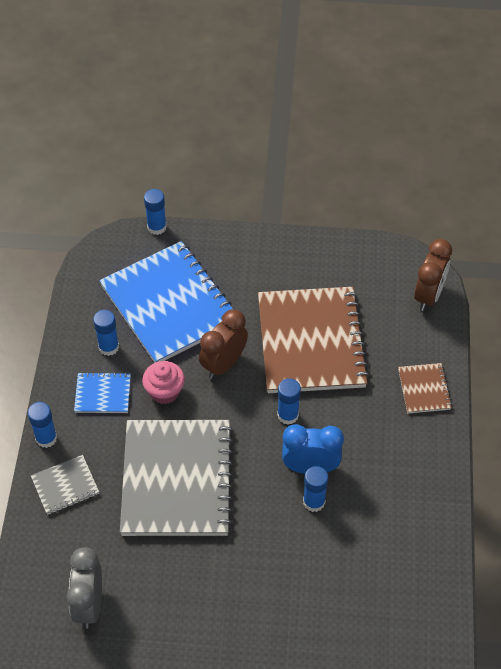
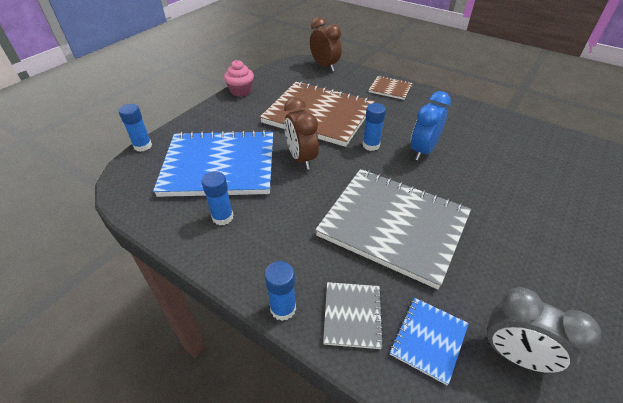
camera: 60 degrees left, 10 degrees down
(103, 394) = (268, 241): blue notebook -> blue notebook (428, 340)
(164, 392) = (299, 199): pink cupcake -> pink cupcake (241, 91)
(314, 502) = (454, 160): blue glue stick -> none

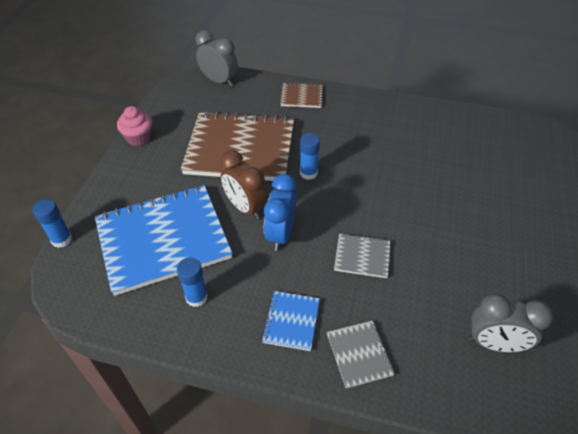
camera: 20 degrees left, 5 degrees up
(283, 308) = (297, 369): blue glue stick -> none
(324, 66) = (219, 81): brown clock -> grey clock
(393, 225) = (362, 256): grey notebook -> grey notebook, size x0.44
(423, 151) = (360, 166): blue clock -> blue clock (280, 234)
(428, 340) = (427, 354): blue notebook -> blue notebook (291, 321)

